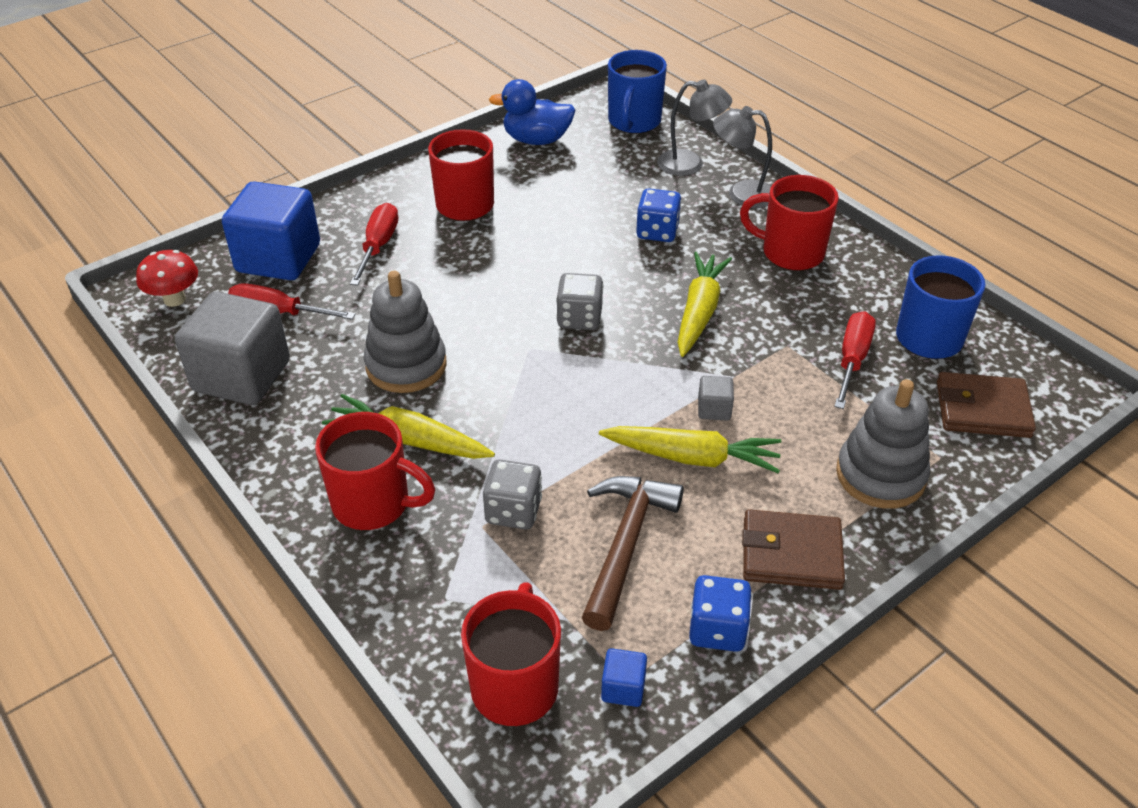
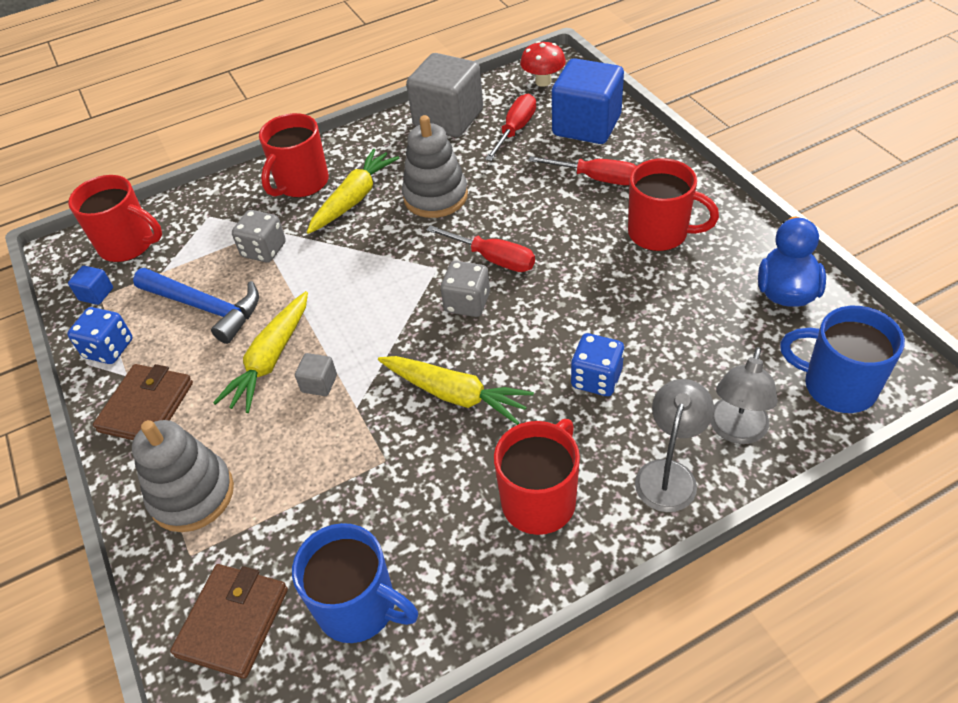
camera: 105 degrees right, 5 degrees up
(625, 544) = (205, 307): brown hammer -> blue hammer
(852, 359) = (347, 515): red screwdriver -> red screwdriver (494, 259)

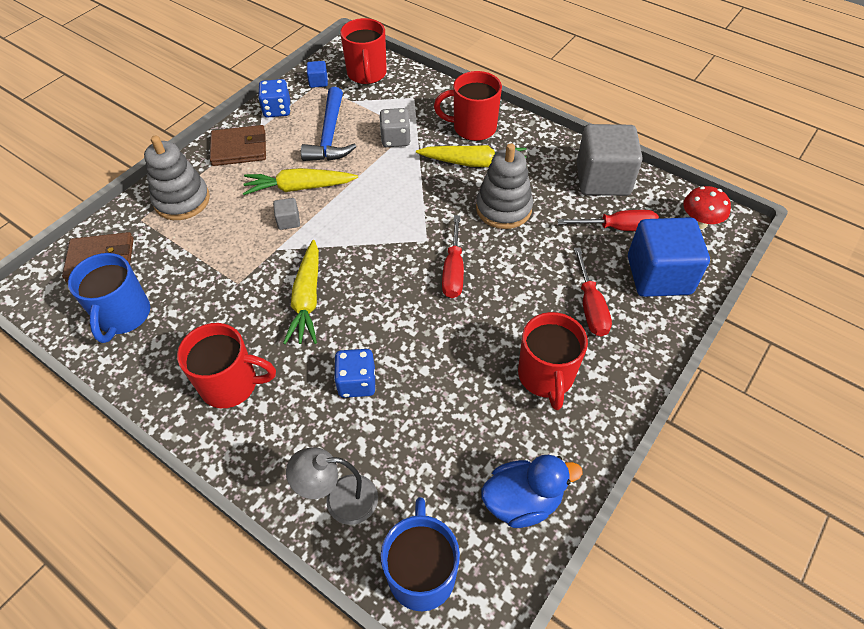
camera: 60 degrees right, 5 degrees up
(467, 303) = (399, 272): grey dice -> none
(669, 474) = (280, 462): grey lamp -> none

